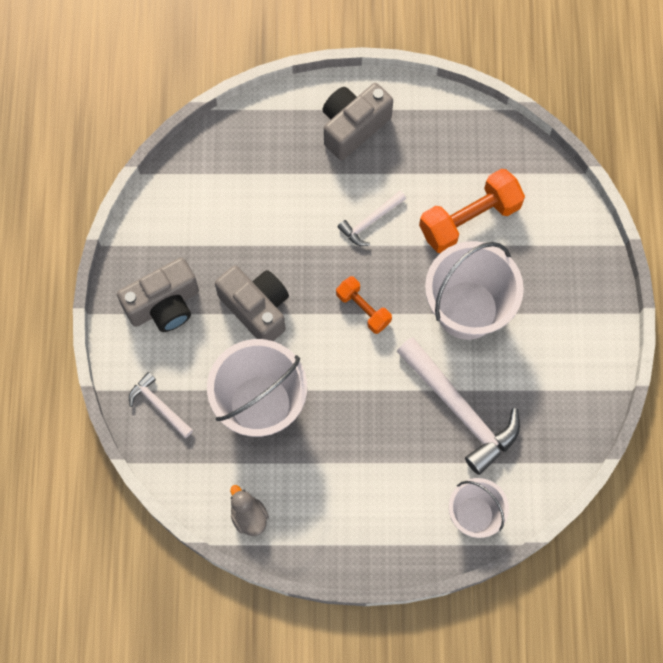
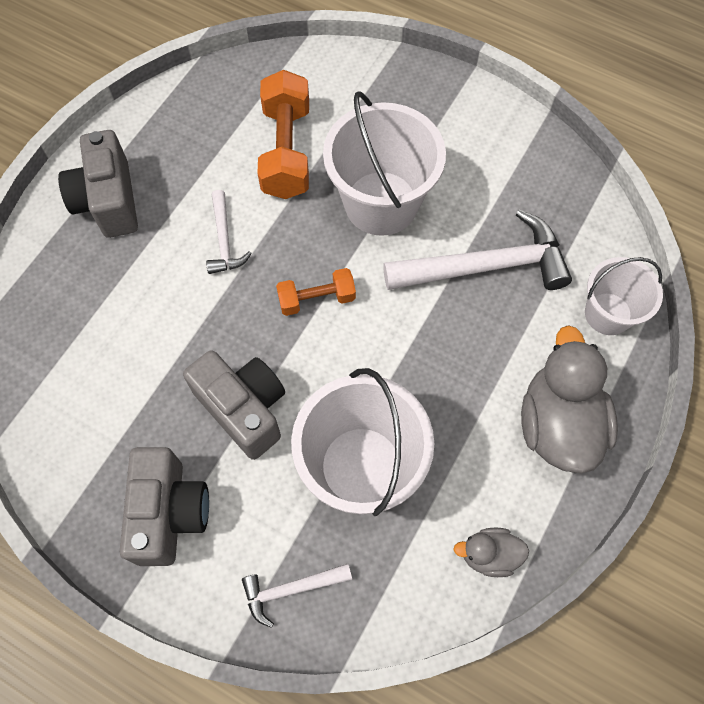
camera: 60 degrees left, 5 degrees down
(256, 308) = (244, 409): grey camera -> grey camera turned 60 degrees clockwise
(366, 518) = (558, 424): none -> grey duck

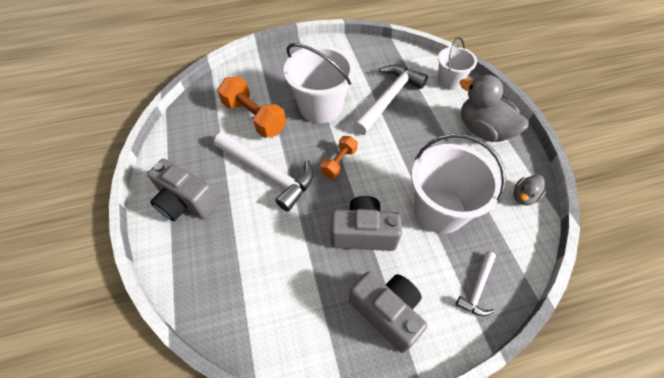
camera: 45 degrees left, 10 degrees down
(224, 240) = (268, 173): white hammer -> white hammer, size x1.96

